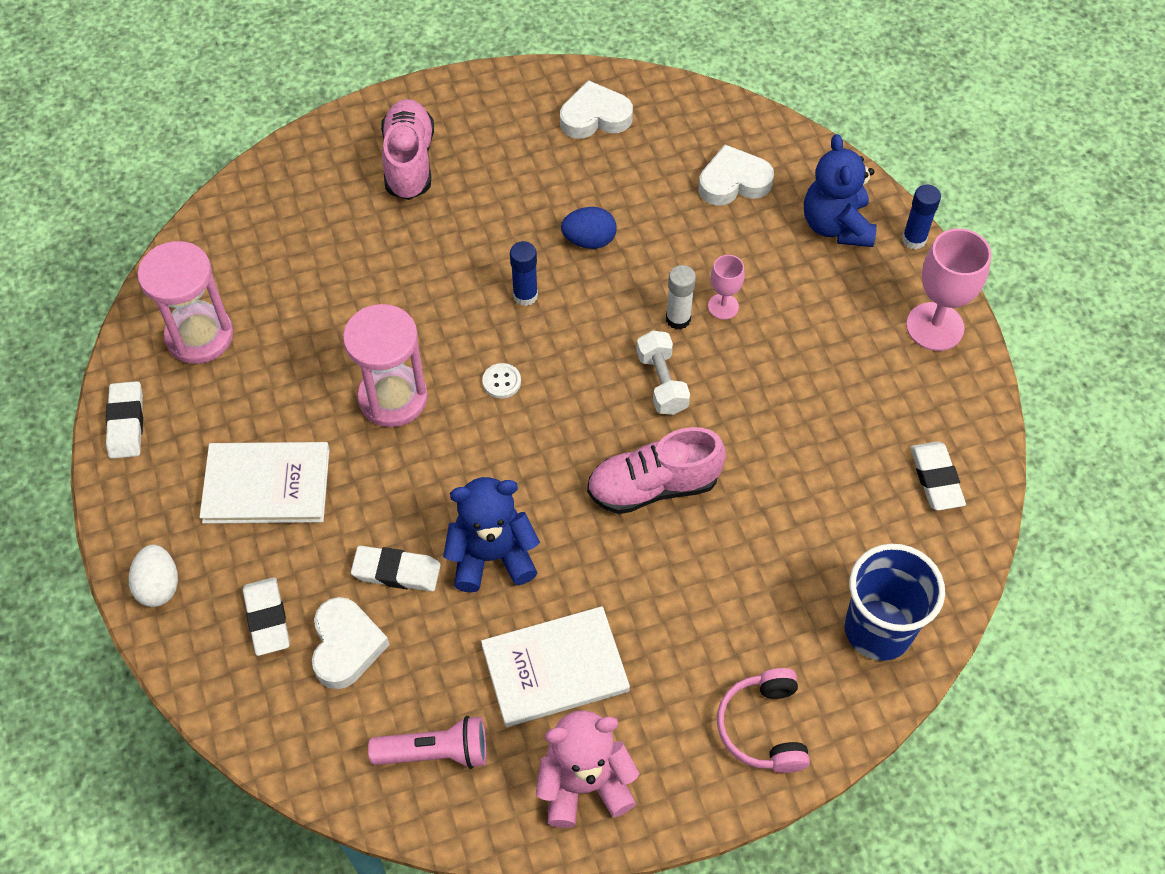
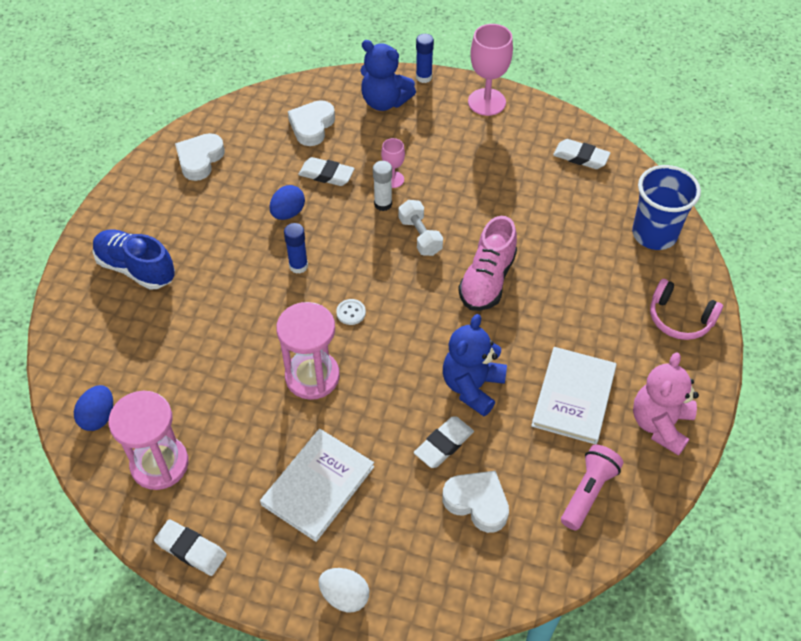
camera: 55 degrees left, 5 degrees down
(216, 252) = (98, 417): none -> blue egg
(267, 619) = (422, 539): white eraser -> white eraser (326, 175)
(409, 162) = (136, 268): pink shoe -> blue shoe
(661, 382) = (420, 236): white dumbbell -> white dumbbell turned 45 degrees clockwise

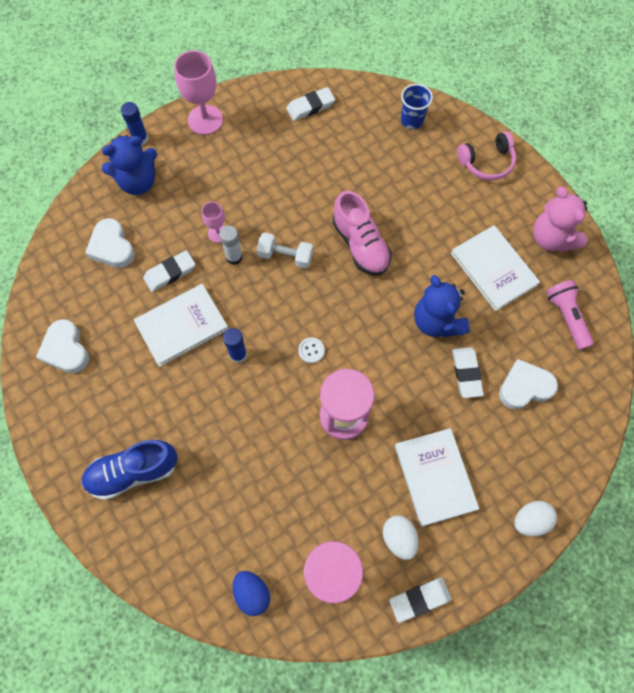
camera: 50 degrees left, 15 degrees up
(235, 494) = (399, 538): none -> white egg
(288, 213) = (181, 325): blue egg -> white book
(654, 234) = (412, 120): blue cup -> blue cup, size x0.62

